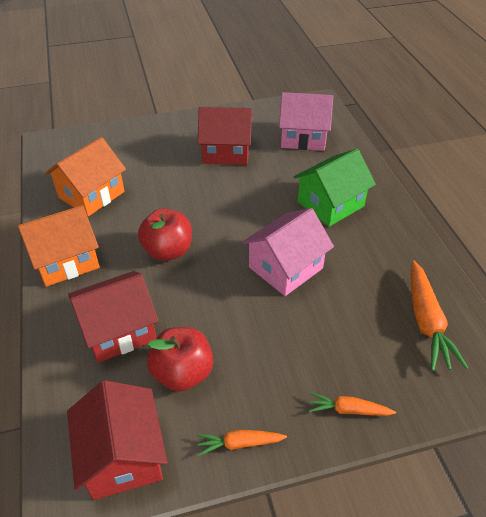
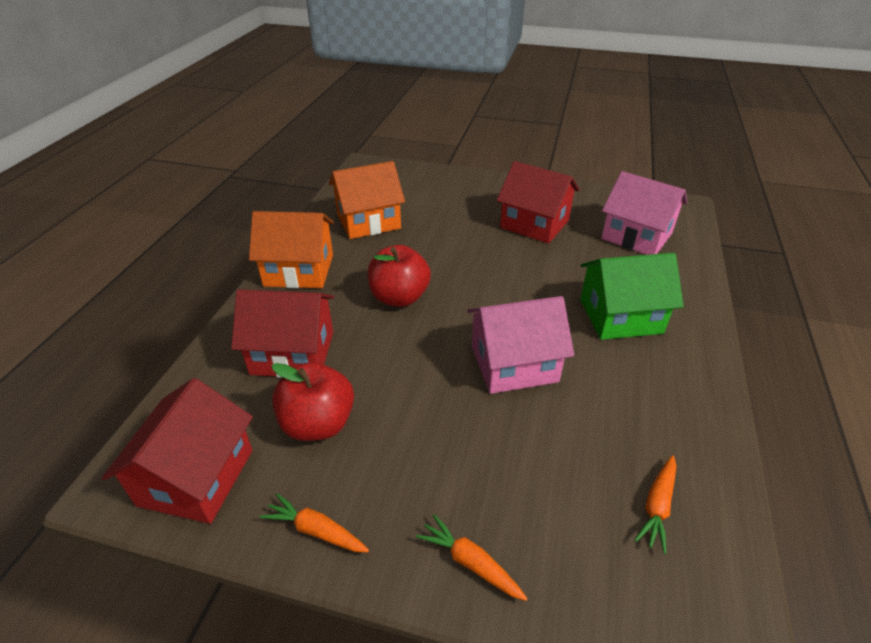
camera: 30 degrees right, 5 degrees down
(426, 322) = (657, 506): orange carrot -> orange carrot, size x0.56

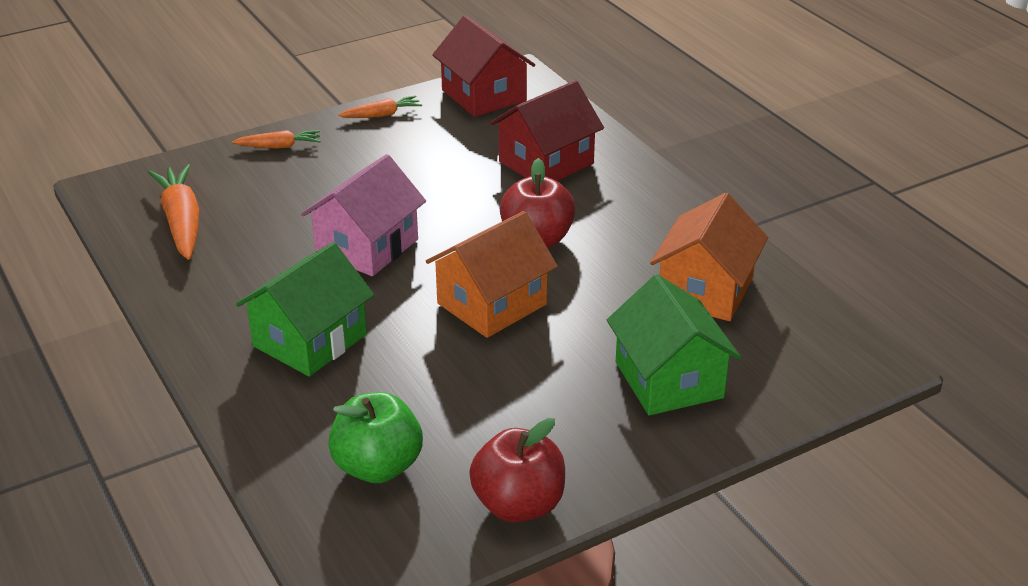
camera: 135 degrees right, 5 degrees down
(299, 270) = (664, 209): orange house -> orange house (492, 304)
(318, 424) = (457, 145): red apple -> red apple (518, 505)
(454, 200) = (669, 380): none -> green house
(534, 224) = (524, 405): red house -> none
(636, 236) = (378, 467): pink house -> green apple
(657, 506) = (181, 222): orange carrot -> orange carrot, size x1.78

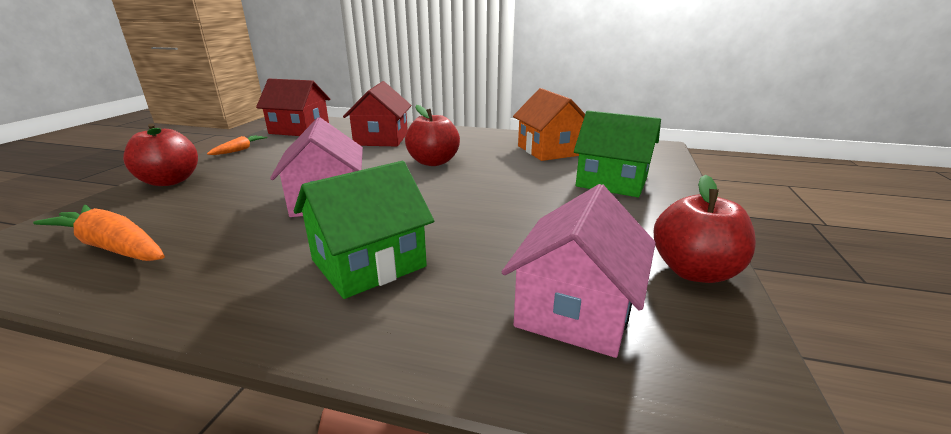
camera: 45 degrees left, 10 degrees down
(279, 146) = (170, 181): orange carrot -> red apple
(310, 340) = (368, 263): green house -> green house turned 60 degrees clockwise
(378, 467) = (575, 310): green apple -> pink house
(492, 304) = (462, 192): orange house -> none

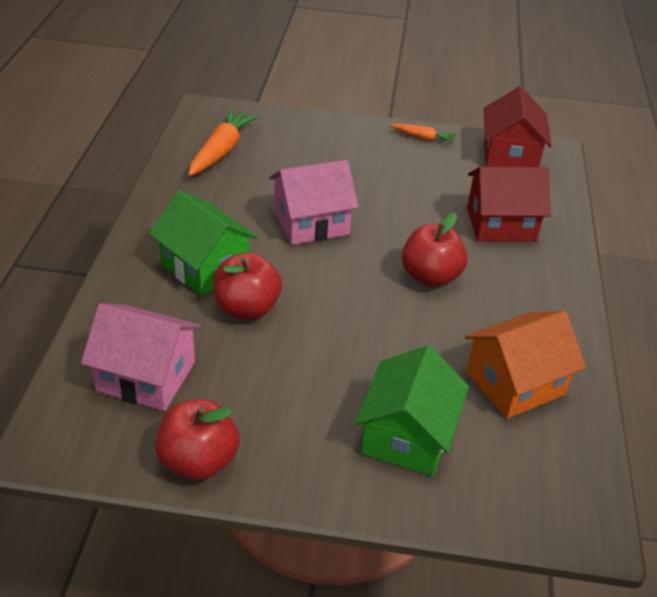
camera: 80 degrees right, 15 degrees up
(170, 181) = (333, 130): red apple -> red apple (247, 308)

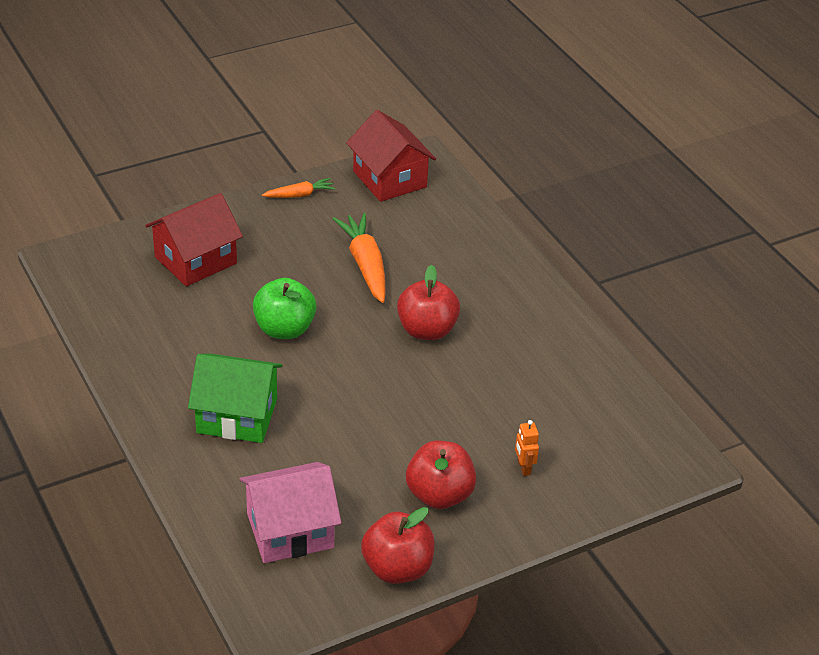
camera: 35 degrees left, 0 degrees up
(221, 151) = (129, 296): orange carrot -> orange carrot (365, 265)
(247, 308) = (310, 433): red apple -> red apple (439, 495)
(311, 223) = (284, 329): pink house -> green apple
(407, 436) = (523, 468): green house -> orange robot
(501, 224) = (440, 253): red house -> red house (196, 260)
(515, 383) = (562, 387): orange house -> none

